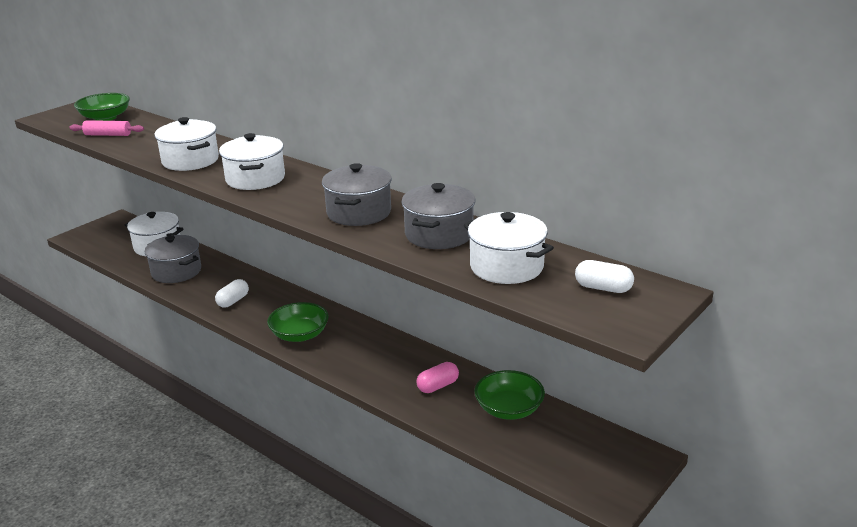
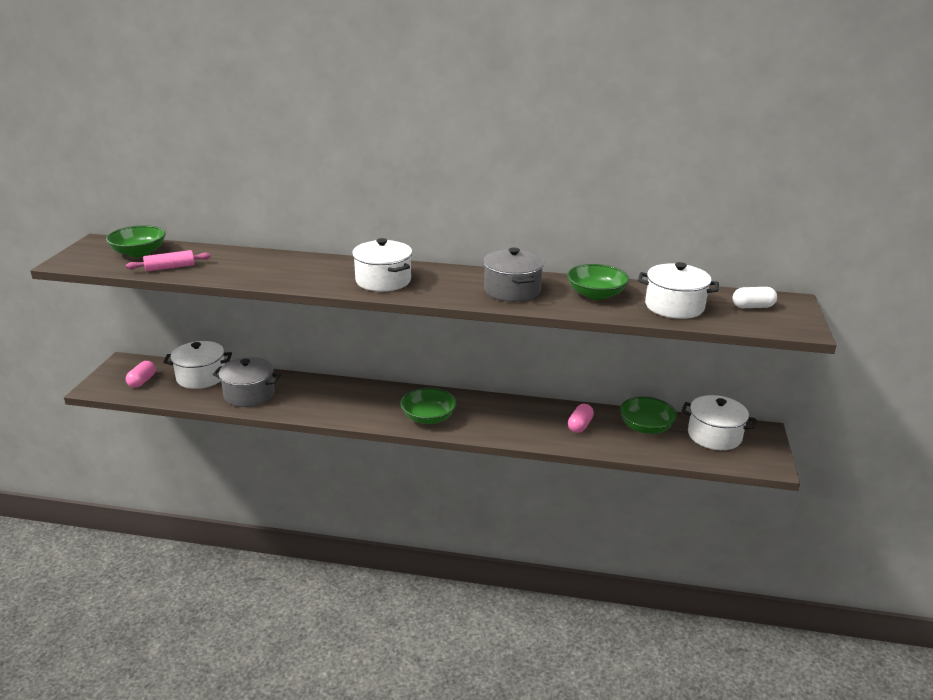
camera: 30 degrees left, 0 degrees up
(112, 239) = (142, 381): none -> pink capsule
(190, 161) = (296, 276): white pot -> white pot (714, 436)
(233, 301) = (336, 406): white capsule -> none
(439, 234) = (596, 294): grey pot -> green bowl

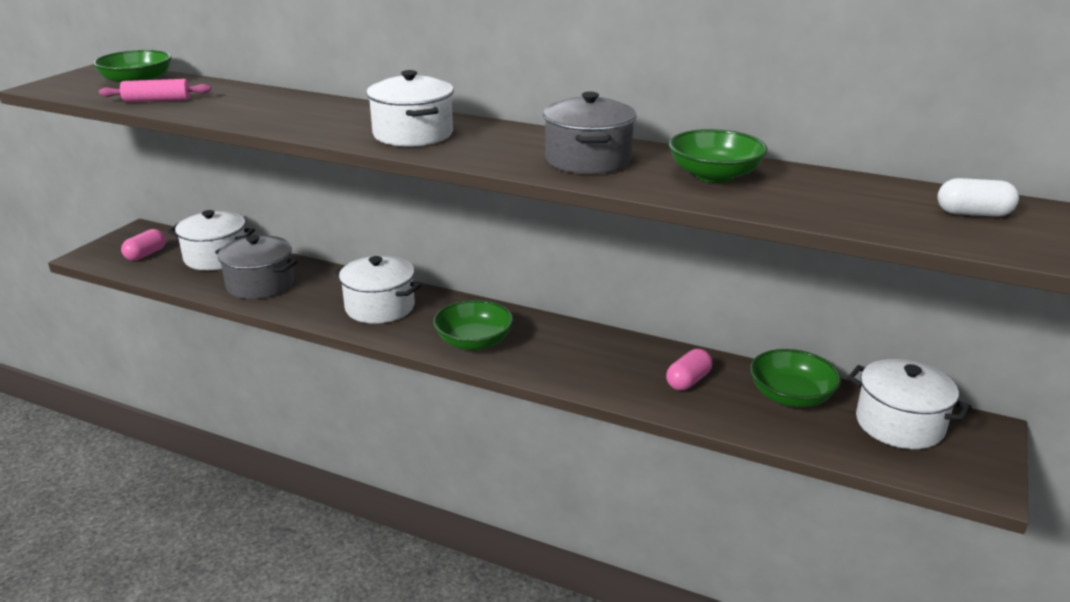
camera: 15 degrees right, 0 degrees up
(674, 306) = (835, 202): white pot -> white pot (380, 307)

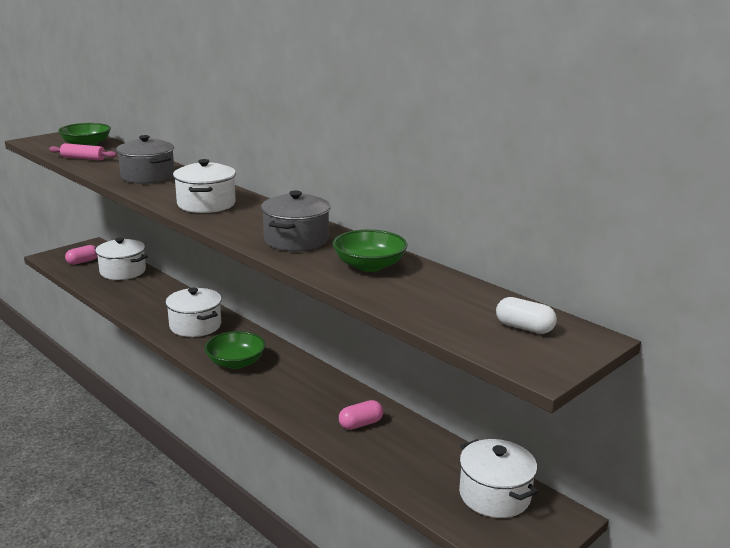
camera: 20 degrees right, 5 degrees down
(260, 284) = (134, 295): grey pot -> grey pot (148, 176)
(791, 396) = (428, 453): green bowl -> none

